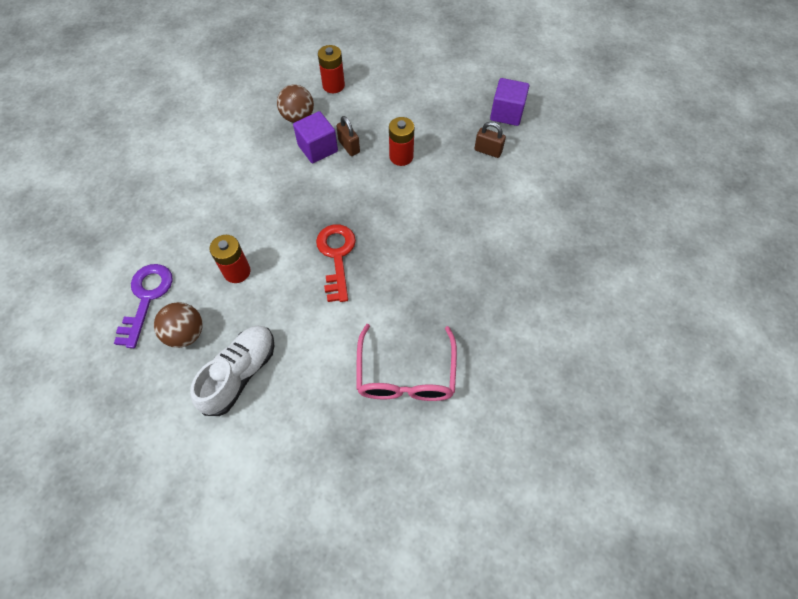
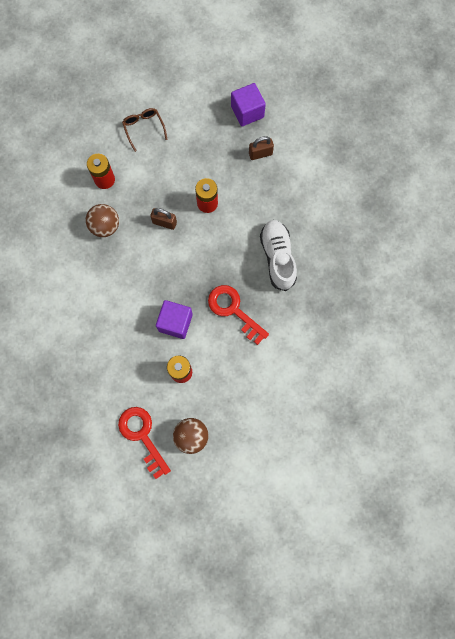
camera: 40 degrees left, 15 degrees up
(146, 298) = (142, 436): purple key -> red key
(240, 374) = (249, 431): white shoe -> white shoe (277, 257)
(317, 148) = (144, 241): purple cube -> purple cube (175, 322)
(403, 71) = (144, 128): none -> brown glasses
(406, 375) = (343, 351): pink glasses -> none

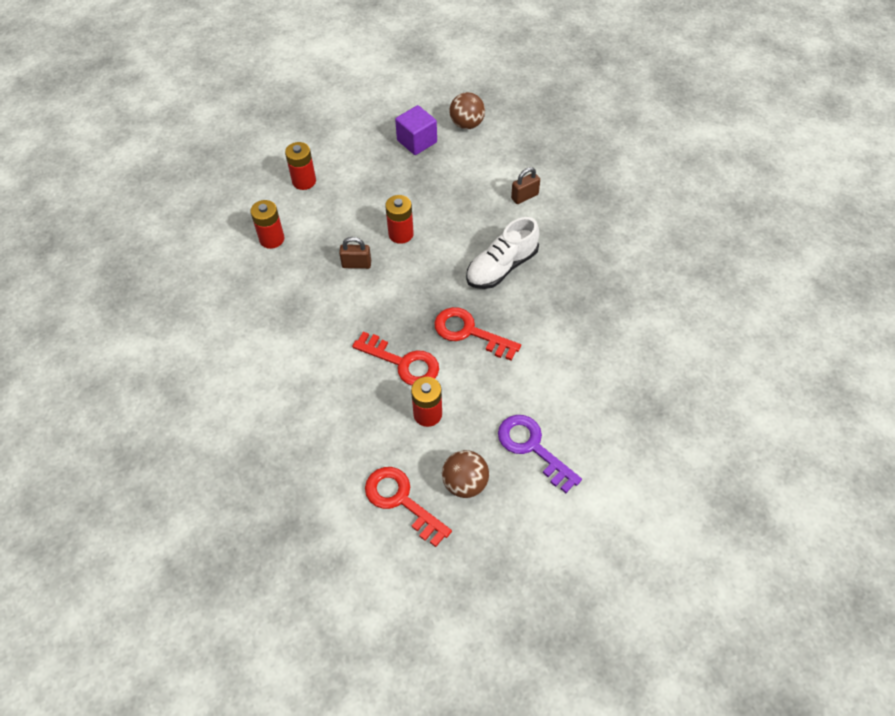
camera: 15 degrees left, 20 degrees down
(105, 226) = (286, 284): brown ball -> brown ball (467, 124)
(144, 128) = (304, 181): brown glasses -> red battery
(175, 322) = (403, 362): purple cube -> red key
(249, 422) = (532, 448): none -> purple key
(260, 154) = (445, 175): brown padlock -> brown padlock (524, 196)
(277, 257) = (501, 267): white shoe -> white shoe turned 105 degrees counterclockwise

